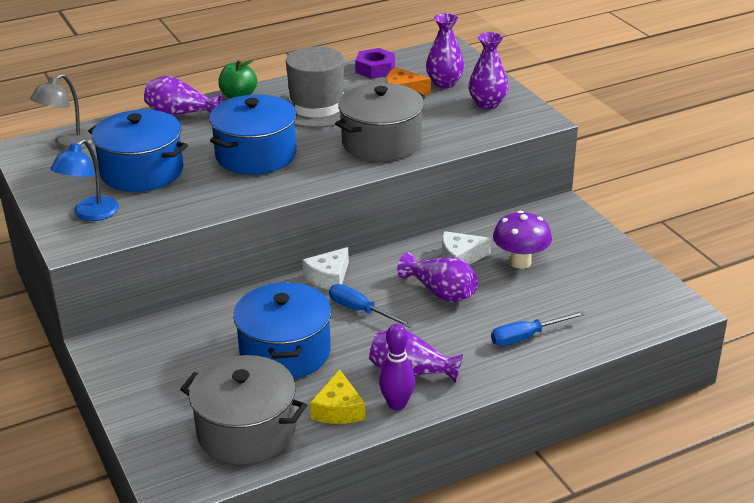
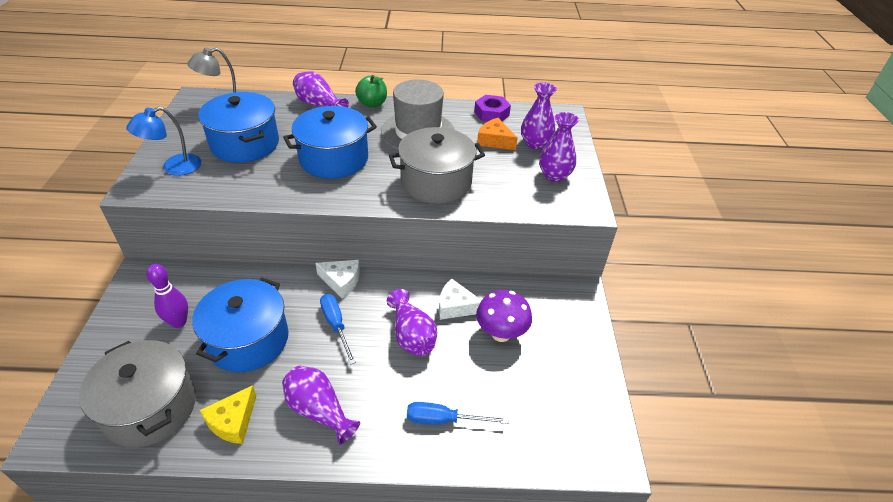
camera: 25 degrees right, 10 degrees up
(329, 277) = (341, 281): white cheese -> white cheese turned 135 degrees counterclockwise
(397, 404) = (280, 441): purple bowling pin -> purple bowling pin (179, 322)

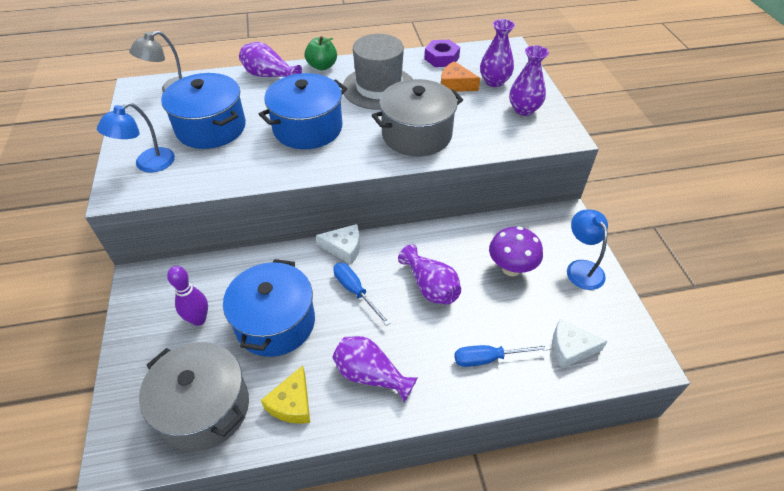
camera: 10 degrees left, 5 degrees up
(456, 306) = (461, 251): white cheese -> white cheese (570, 349)
(575, 348) = (581, 268): none -> blue lamp

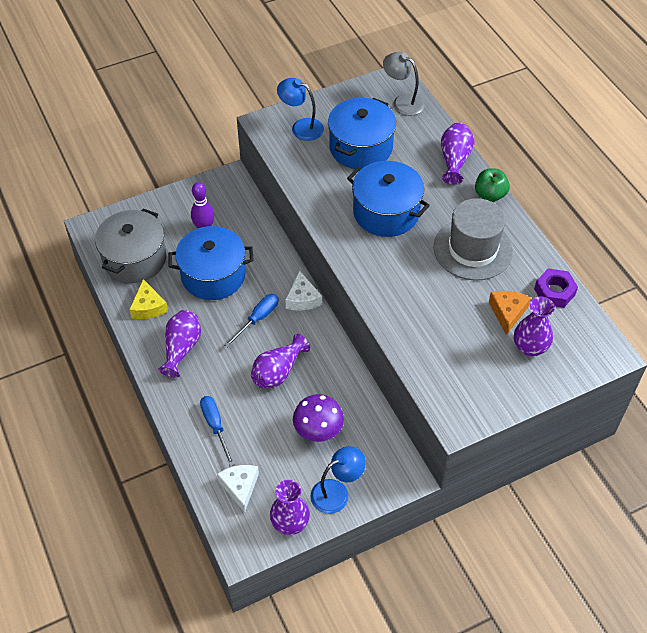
camera: 75 degrees right, 5 degrees up
(292, 403) = (148, 307): yellow cheese -> yellow cheese turned 105 degrees counterclockwise
(416, 135) = (408, 295): grey pot -> none
(524, 109) = (488, 380): purple vase -> purple vase (290, 523)

